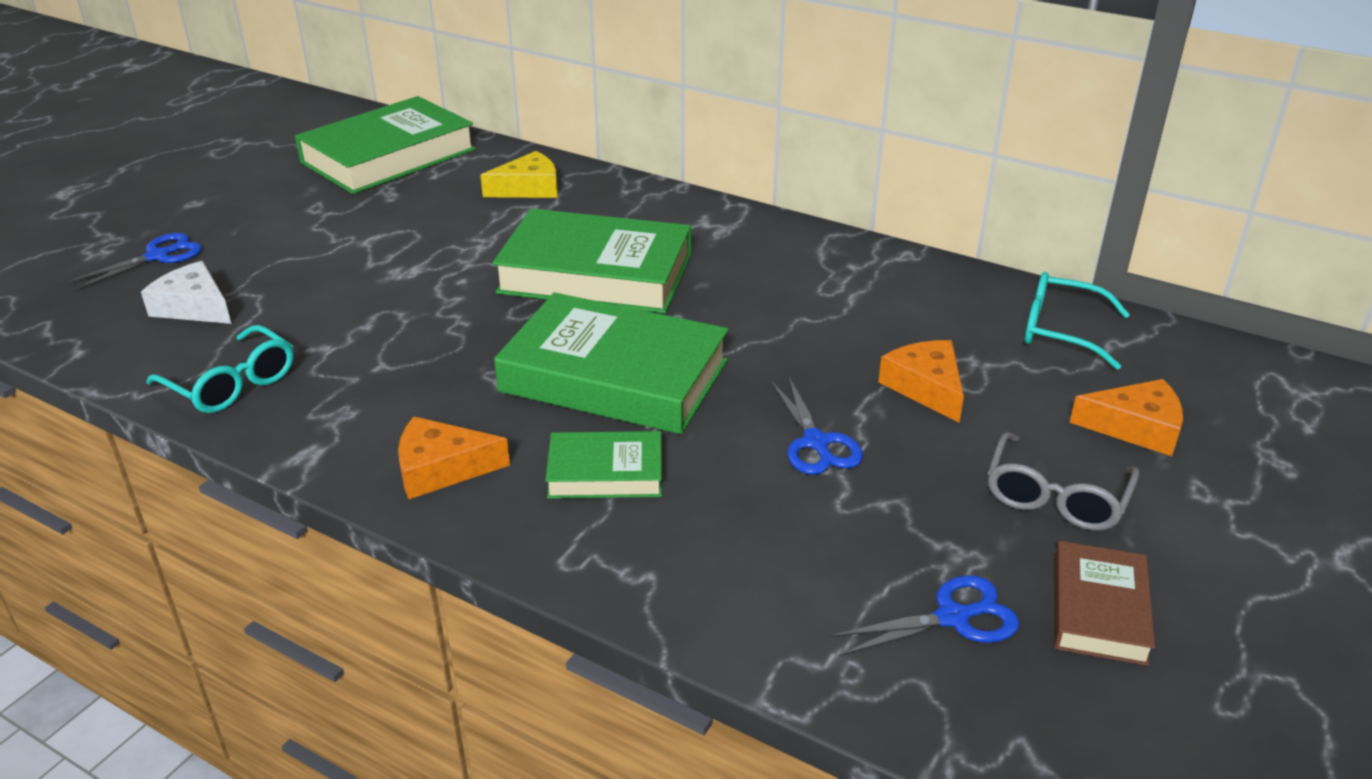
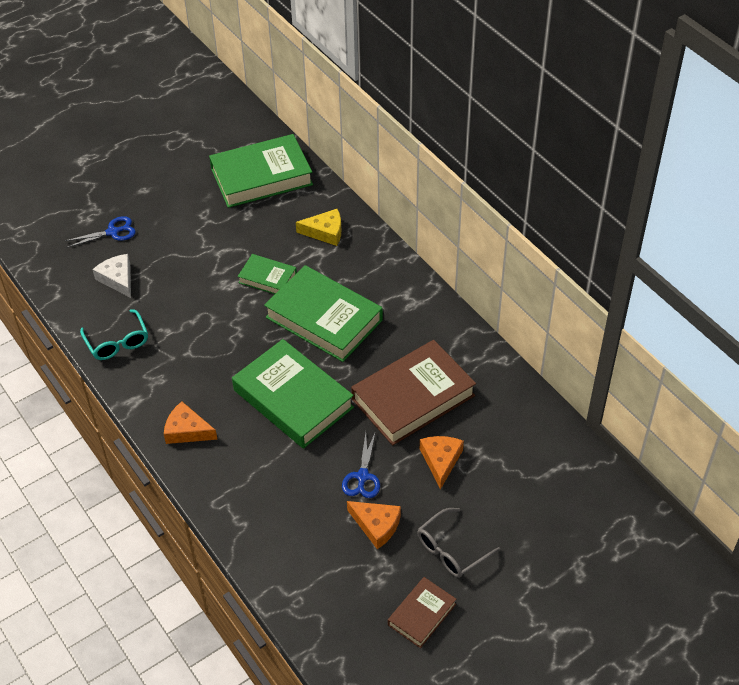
camera: 25 degrees right, 15 degrees up
(605, 473) = (256, 459): green book -> green book (267, 278)
(813, 325) = (413, 397): none -> brown book
(952, 618) = (356, 594): blue scissors -> none
(1060, 331) = (542, 447): turquoise glasses -> none
(1136, 427) = (526, 524): orange cheese -> orange cheese (376, 525)

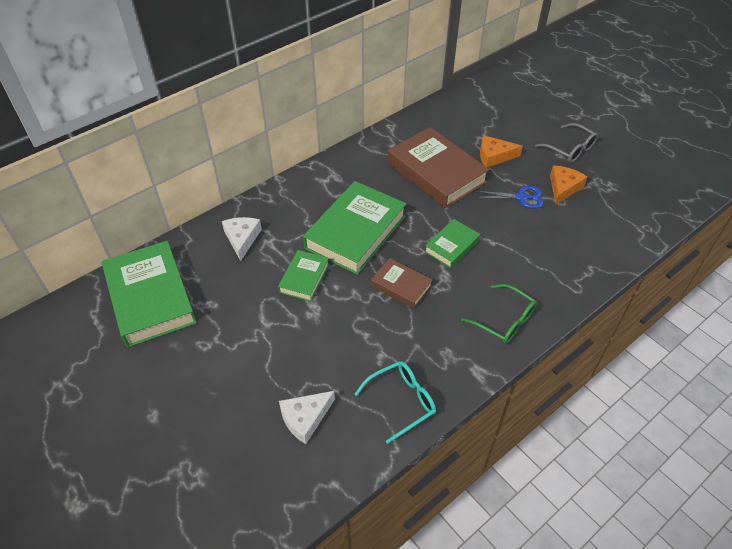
camera: 95 degrees left, 0 degrees up
(112, 232) = (225, 438): blue scissors -> none
(187, 430) = (504, 320): orange cheese -> green glasses
(293, 399) = (451, 246): green book -> green book, size x0.52
(325, 232) = (242, 239): yellow cheese -> white cheese
(422, 614) = (627, 162): brown book -> brown book (401, 286)

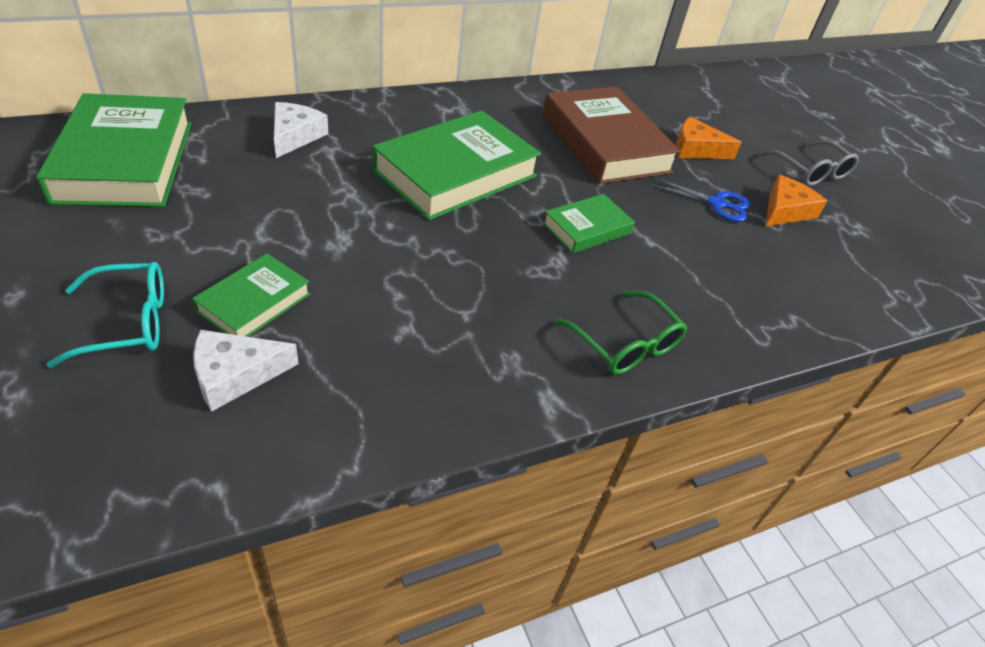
camera: 10 degrees right, 5 degrees down
(304, 278) = (351, 202): green book -> green book (254, 302)
(401, 286) = (486, 252): brown book -> none
(402, 401) = (402, 402): turquoise glasses -> turquoise glasses (128, 322)

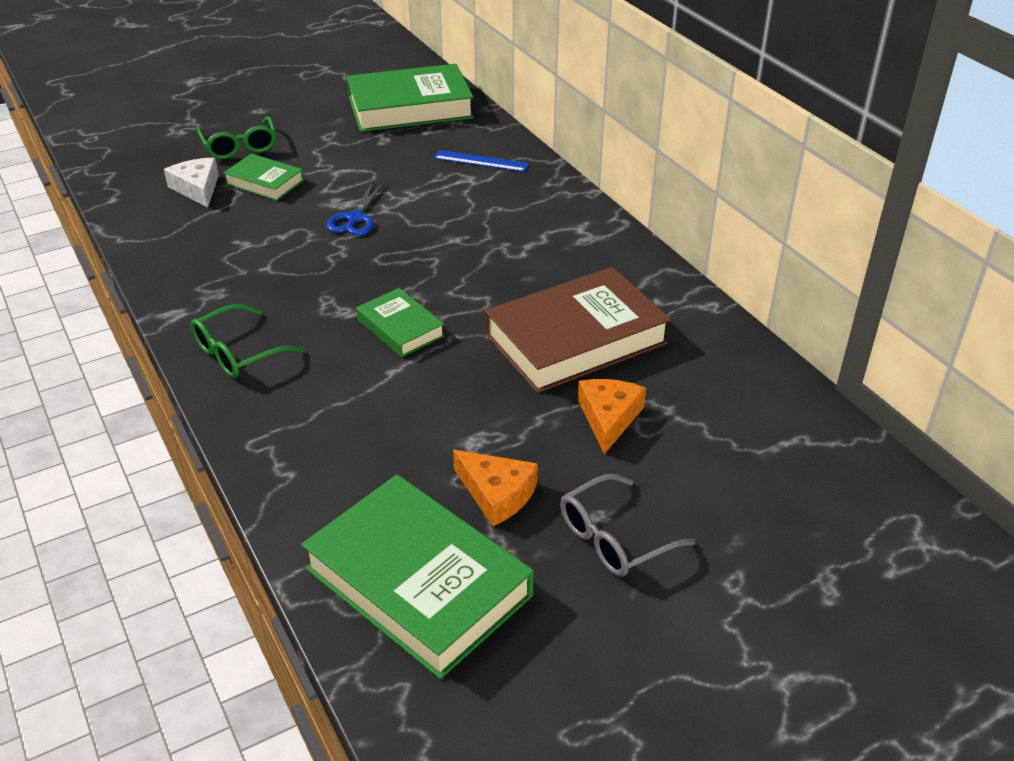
camera: 90 degrees right, 5 degrees down
(128, 322) = (240, 147): turquoise glasses -> green glasses
(295, 136) = (481, 161): white cheese -> blue ruler
(456, 173) = (462, 245): green book -> green book (418, 582)
(716, 204) = (485, 428): blue scissors -> blue scissors (355, 218)

